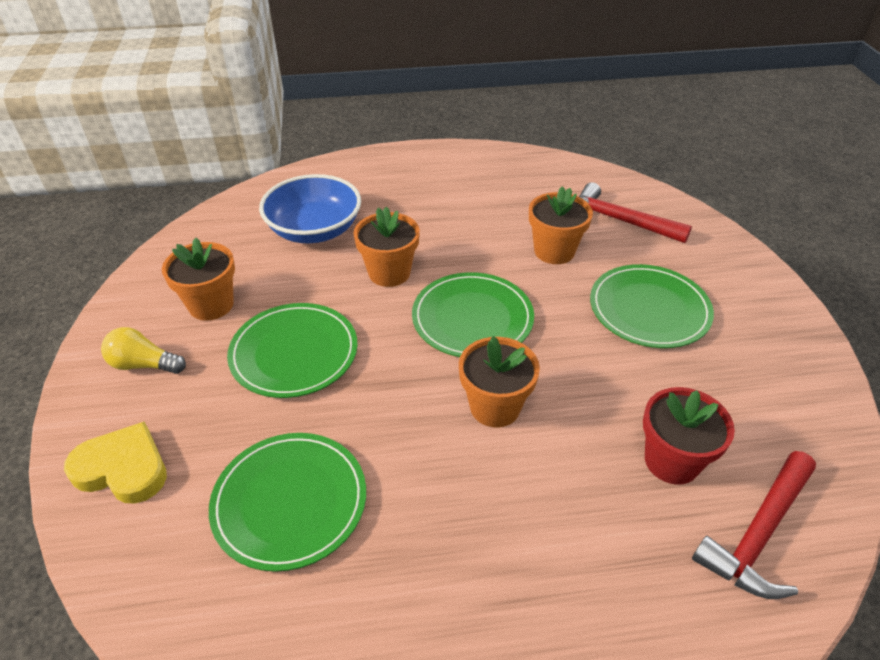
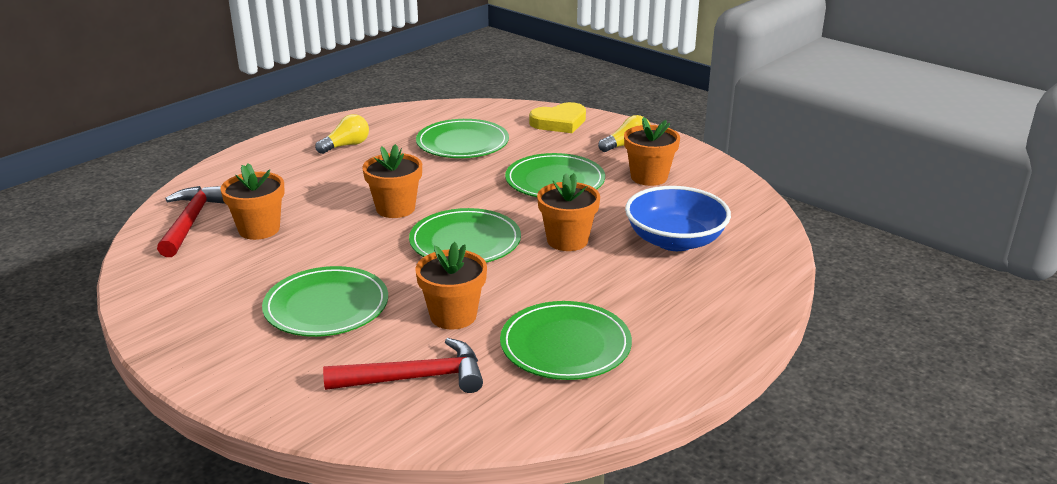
camera: 140 degrees right, 15 degrees down
(443, 618) = (346, 145): none -> yellow light bulb
(502, 197) = (565, 345): none -> green plate
(671, 461) = (259, 229): red flower pot -> orange flower pot

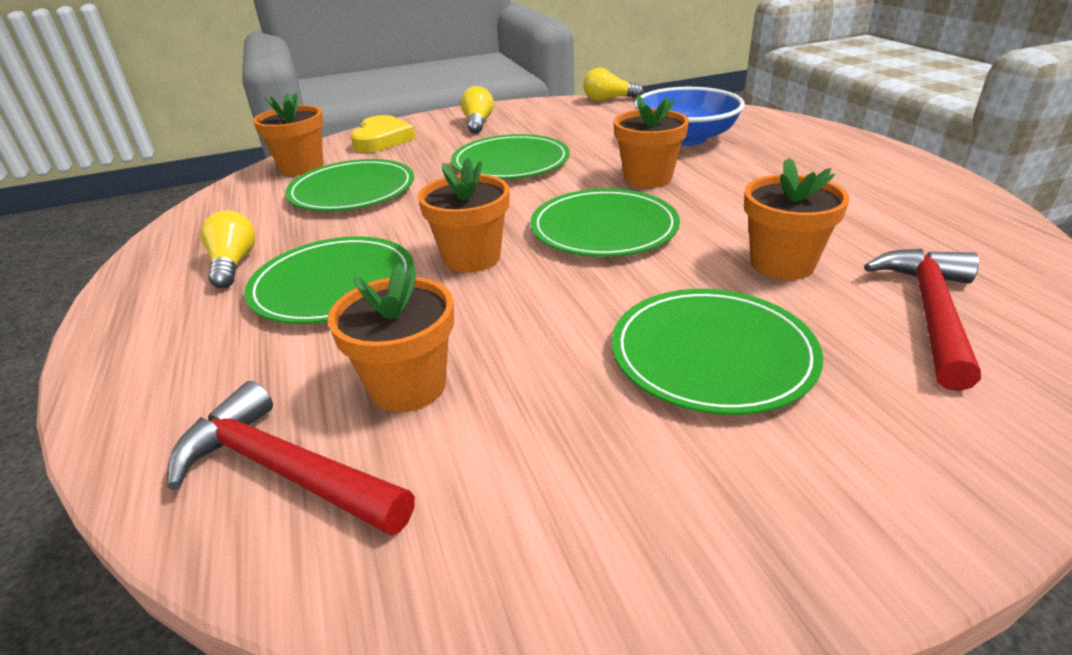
camera: 60 degrees left, 5 degrees up
(565, 345) = (868, 215): green plate -> green plate (333, 285)
(649, 177) = (552, 126): orange flower pot -> orange flower pot (301, 167)
(748, 185) = (608, 99): none -> yellow light bulb

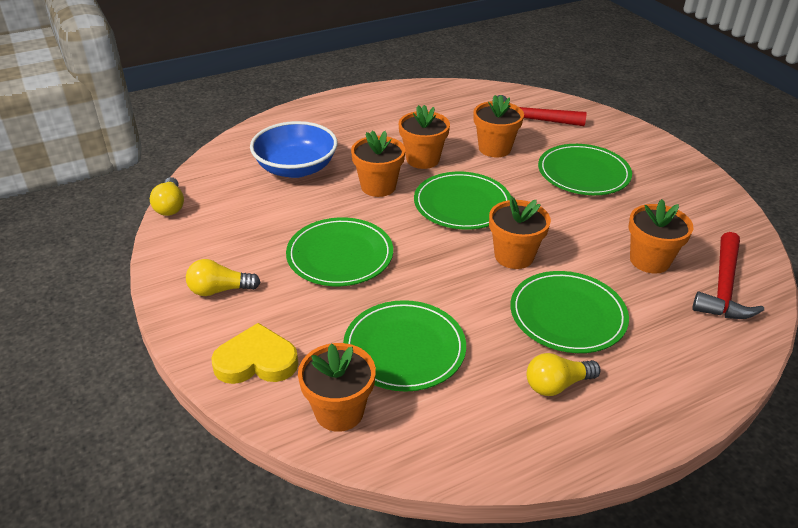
camera: 100 degrees left, 5 degrees up
(725, 205) = (422, 159): none -> orange flower pot

